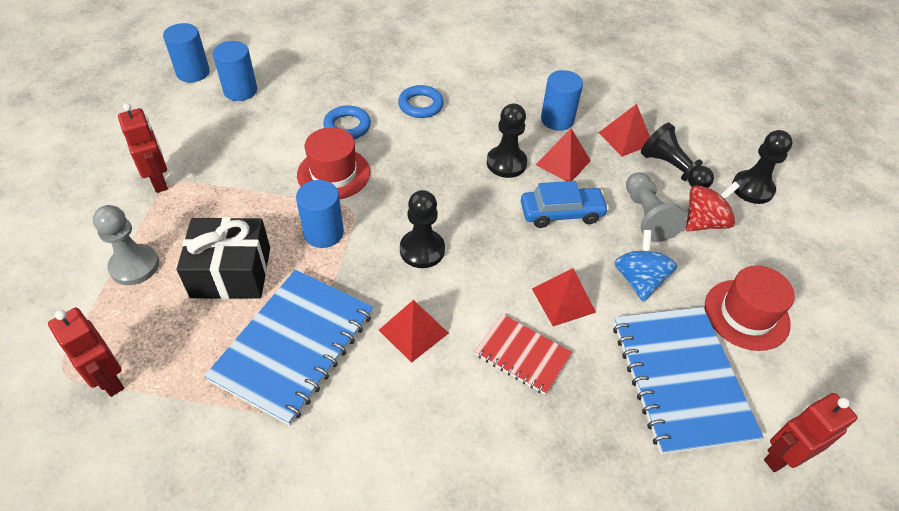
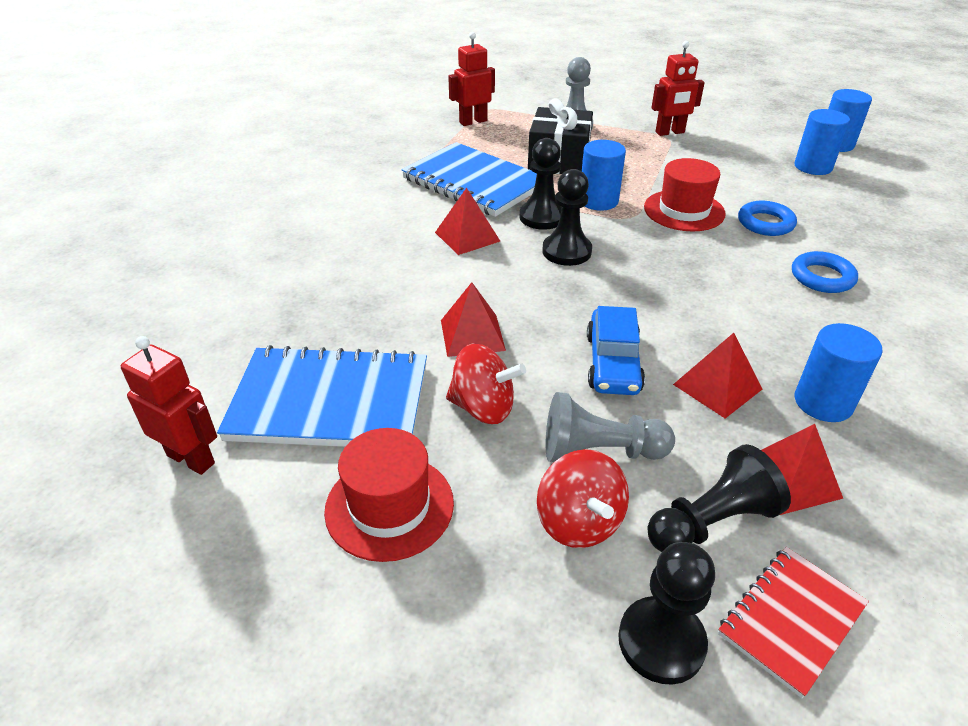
camera: 105 degrees right, 10 degrees down
(506, 163) = (711, 332): black pawn -> black pawn (542, 217)
(522, 355) = (414, 293): red notebook -> red notebook (791, 620)
(639, 280) = (483, 408): blue spinning top -> red spinning top
(782, 457) = (191, 459): red robot -> red robot turned 45 degrees counterclockwise

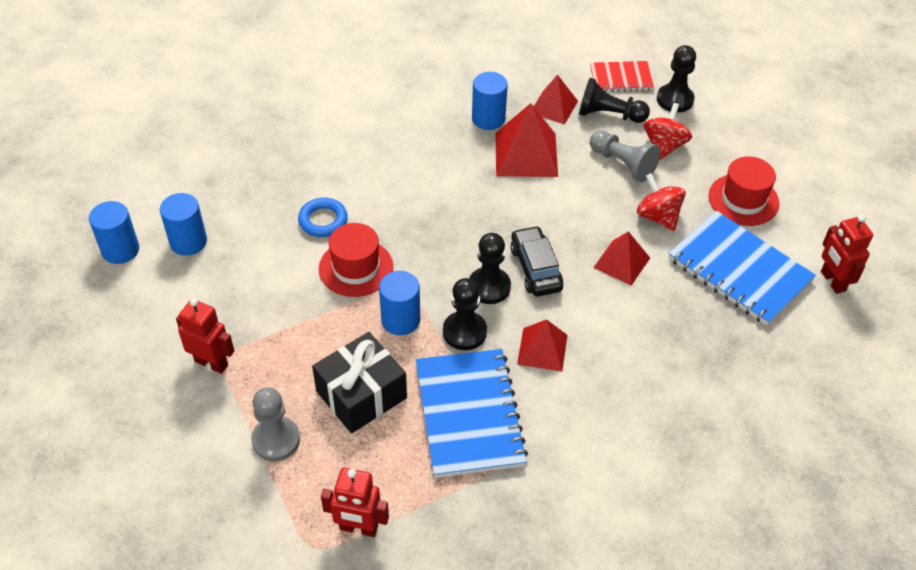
camera: 140 degrees left, 10 degrees up
(547, 285) = (535, 268): none -> black car
(613, 363) = (562, 197): blue car -> none
(717, 386) = (526, 154): red pyramid -> red pyramid, size x1.56
(822, 277) = (365, 166): blue ring -> none

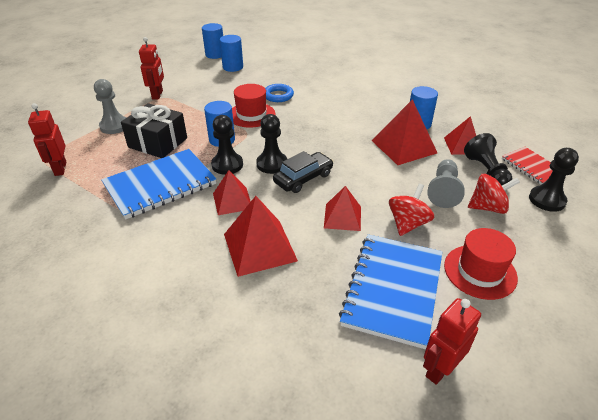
camera: 65 degrees right, 10 degrees down
(635, 350) = (260, 247): none -> red pyramid

